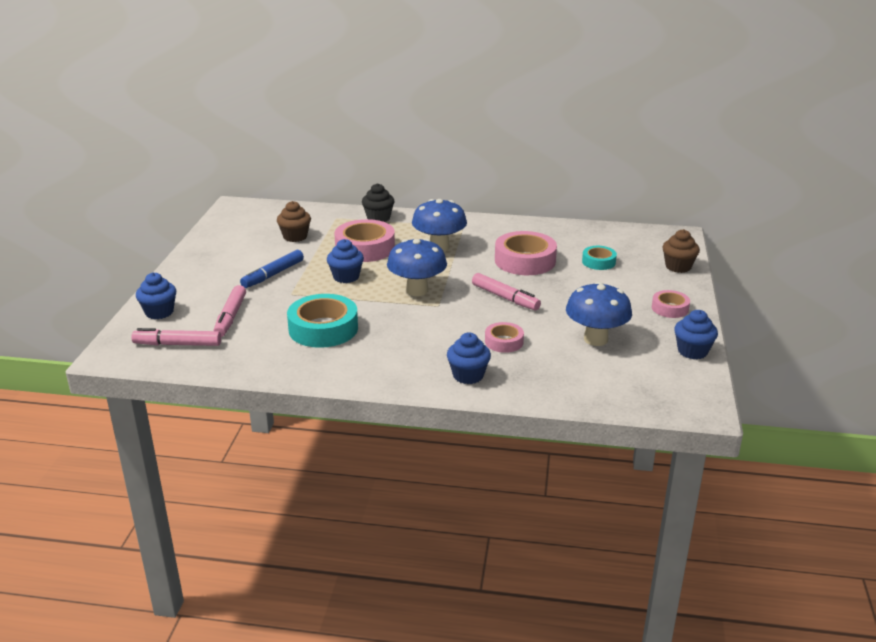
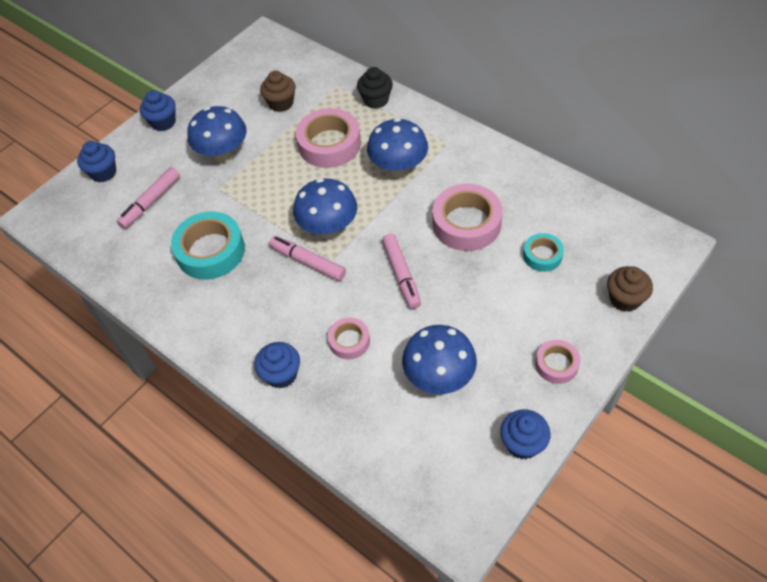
camera: 35 degrees right, 25 degrees up
(177, 344) = (88, 223): pink marker -> pink marker (308, 262)
(273, 275) = (224, 155): blue marker -> blue mushroom
(346, 277) = (282, 182): blue cupcake -> blue cupcake (163, 122)

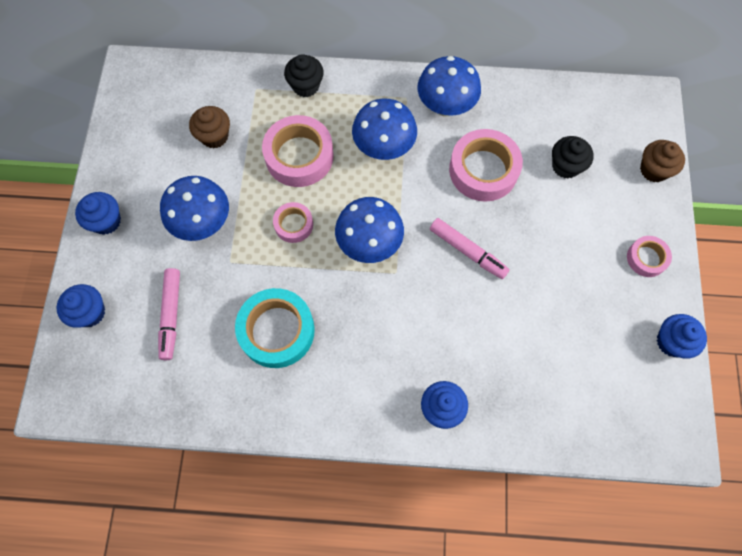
camera: 40 degrees left, 15 degrees up
(308, 262) = (377, 288): pink marker -> none
(349, 341) = (473, 340): pink tape -> pink tape (293, 224)
(439, 378) = (570, 327): blue mushroom -> blue mushroom (445, 106)
(542, 255) = (565, 166): turquoise tape -> black cupcake

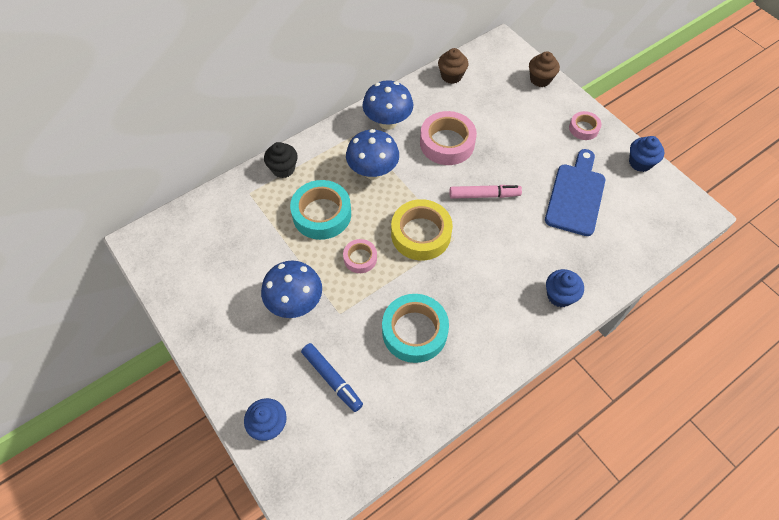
camera: 40 degrees left, 10 degrees down
(106, 221) = (220, 355): blue cupcake -> none
(171, 315) = (332, 379): pink marker -> blue marker
(214, 136) = (248, 242): brown cupcake -> brown cupcake (451, 76)
(299, 156) = (322, 214): pink tape -> turquoise tape
(369, 244) = (421, 234): blue mushroom -> yellow tape
(562, 323) = (576, 196): none -> blue cutting board
(565, 166) = (491, 109): black cupcake -> none

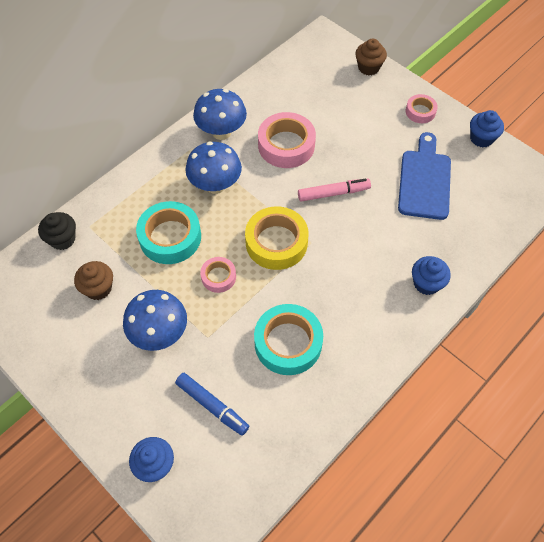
camera: 10 degrees left, 0 degrees up
(283, 169) = (121, 196): black cupcake -> black cupcake (62, 239)
(451, 76) = (278, 76): brown cupcake -> brown cupcake (98, 288)

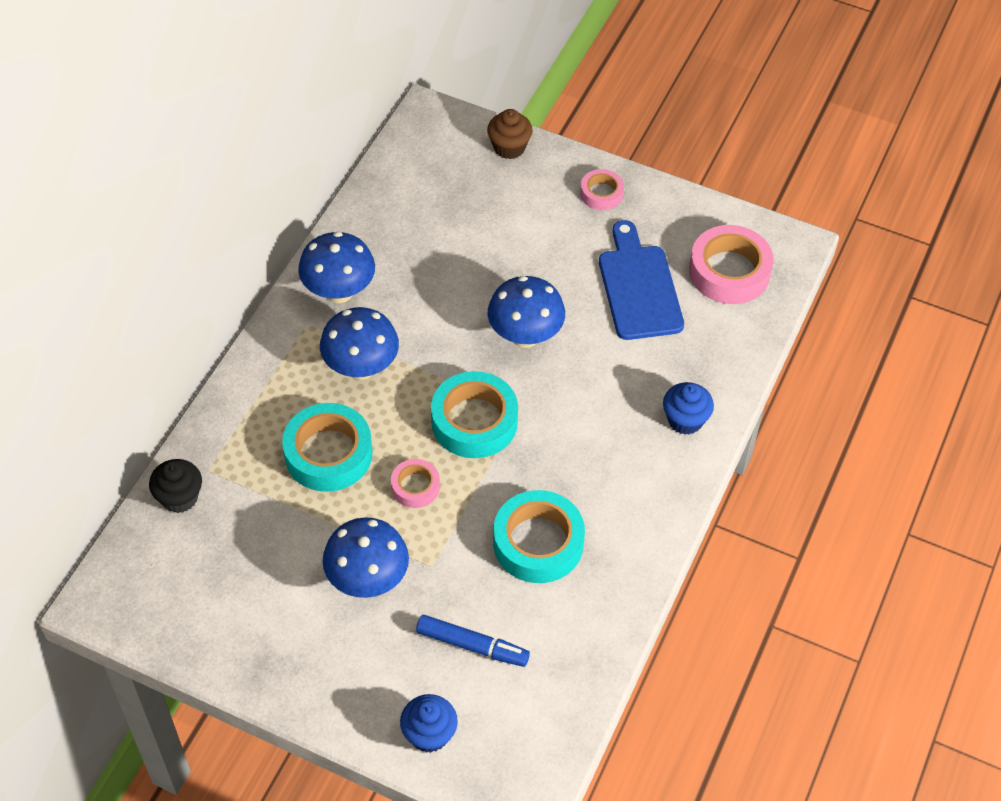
camera: 20 degrees left, 5 degrees down
(98, 288) = (260, 547): brown cupcake -> none
(276, 242) = (474, 421): yellow tape -> turquoise tape
(286, 145) = (436, 287): pink tape -> pink tape (729, 272)
(333, 193) = (525, 336): pink marker -> blue mushroom
(481, 138) = (694, 211): blue cupcake -> none

